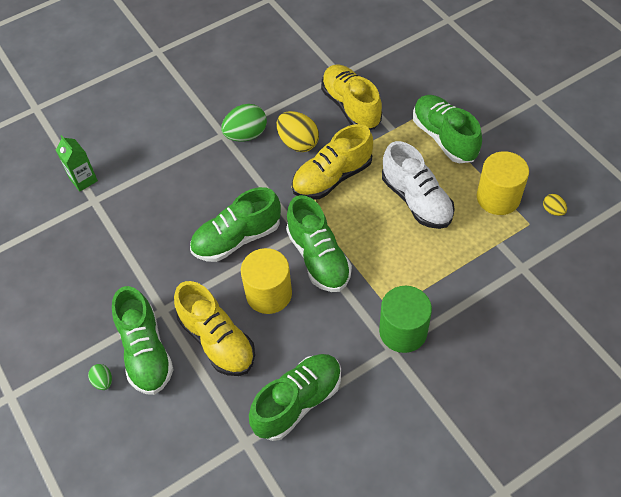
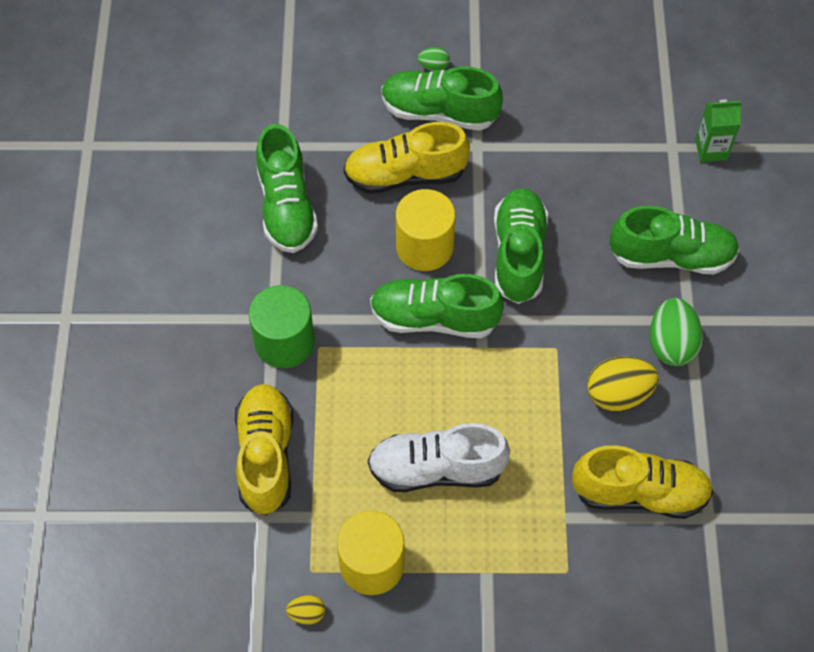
camera: 120 degrees right, 5 degrees up
(332, 177) = (536, 399): yellow shoe -> yellow shoe (266, 456)
(444, 137) = (508, 570): green shoe -> green shoe (671, 256)

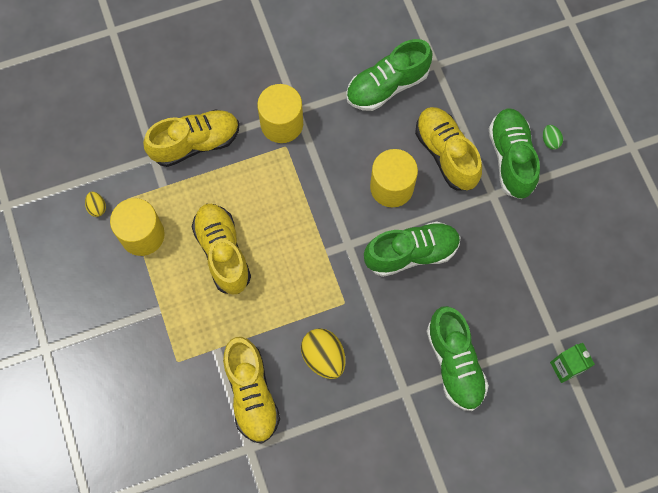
camera: 70 degrees right, 10 degrees up
(284, 342) = (282, 124): green cylinder -> yellow cylinder
(434, 318) = (337, 213): green shoe -> none
(436, 469) = (223, 252): white shoe -> yellow shoe
(671, 344) = (379, 384): green egg -> none

